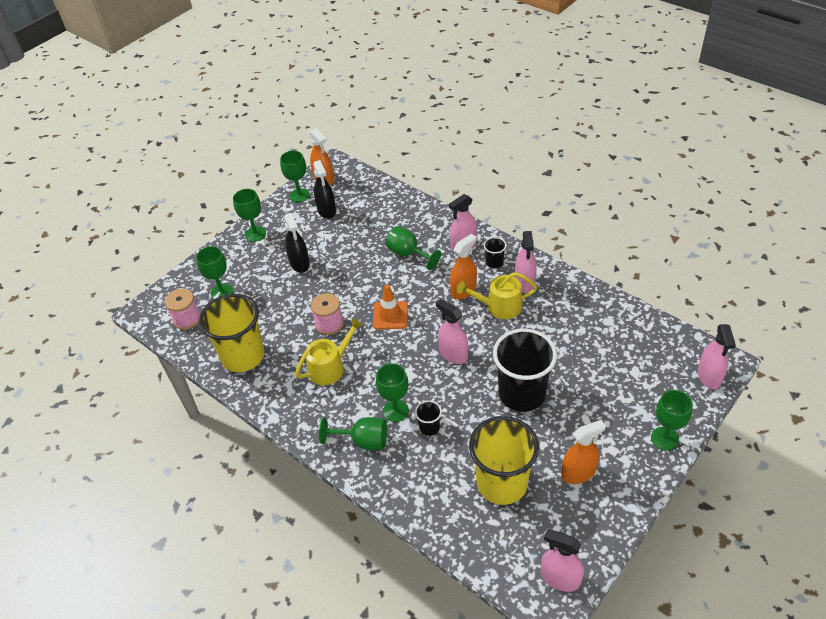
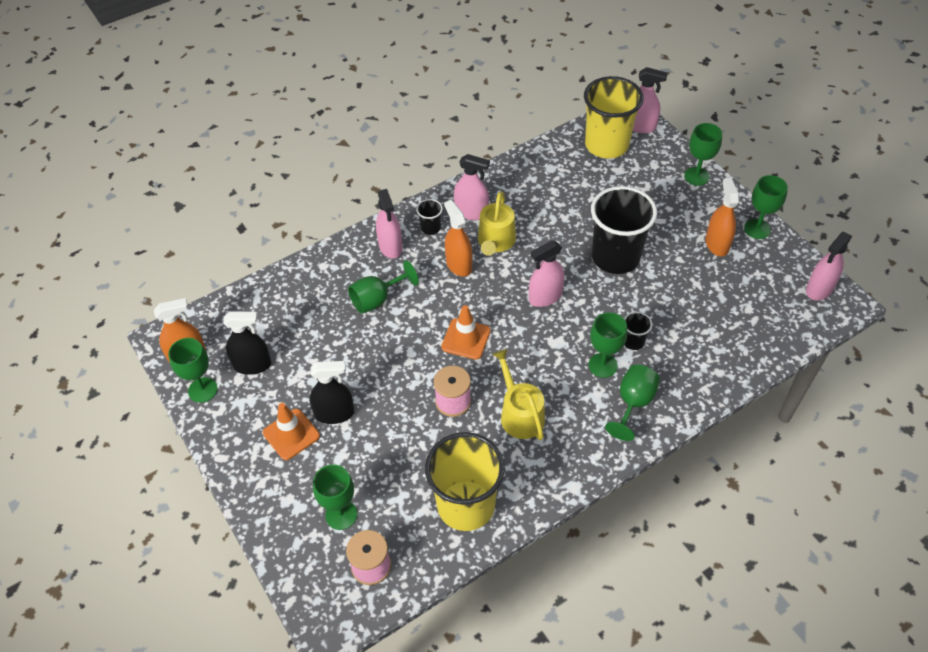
camera: 75 degrees left, 5 degrees up
(255, 234) = (249, 456): green goblet -> green goblet (757, 229)
(277, 248) = (291, 434): none -> orange traffic cone
(502, 483) = (714, 301): yellow cup -> yellow cup (606, 145)

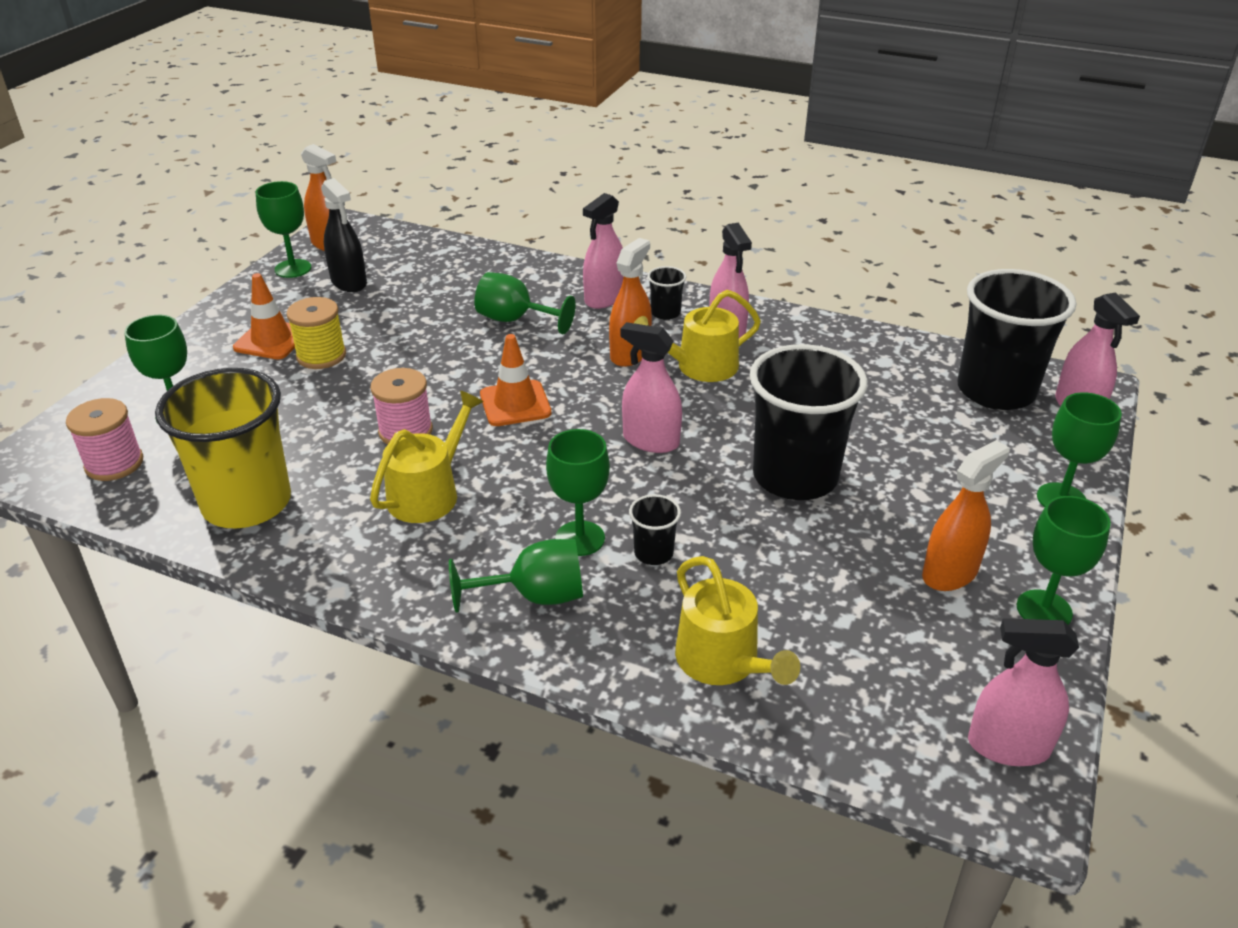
camera: 55 degrees right, 15 degrees down
(334, 413) = (321, 356): black spray bottle -> yellow spool
(606, 145) = (995, 391): yellow cup -> black cup
(720, 354) = (723, 661): none -> yellow watering can

